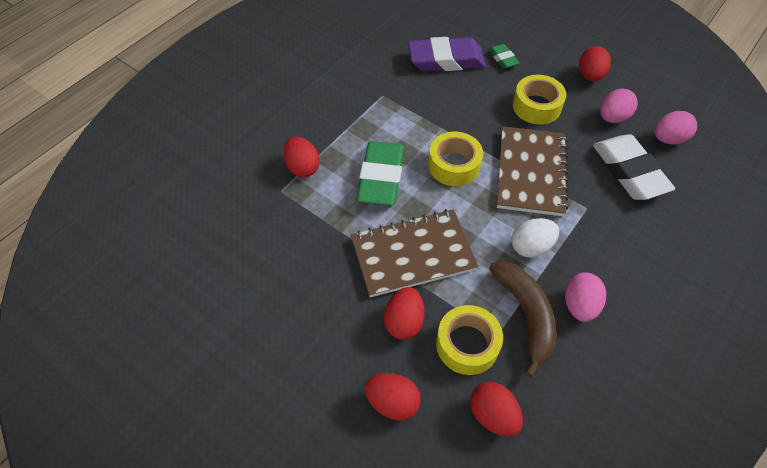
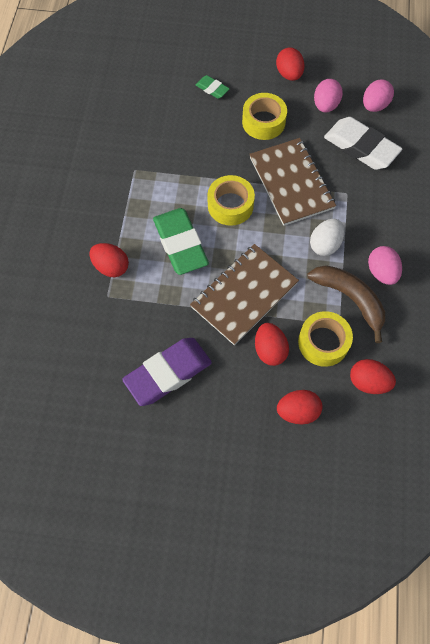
camera: 30 degrees left, 10 degrees up
(446, 60) = (166, 111): purple eraser -> purple eraser (168, 373)

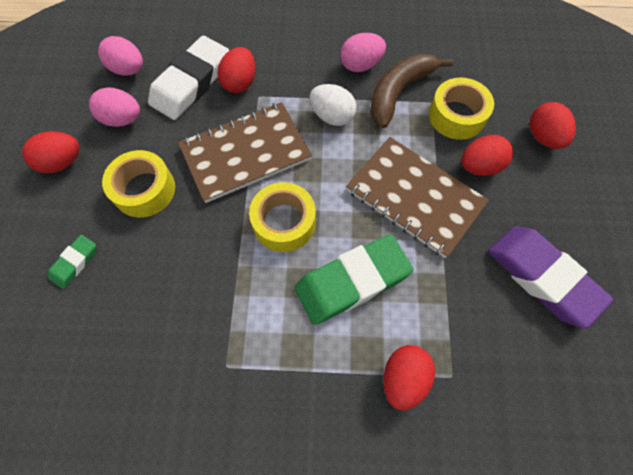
camera: 95 degrees left, 0 degrees up
(368, 382) = (490, 77): red egg -> red egg (240, 83)

